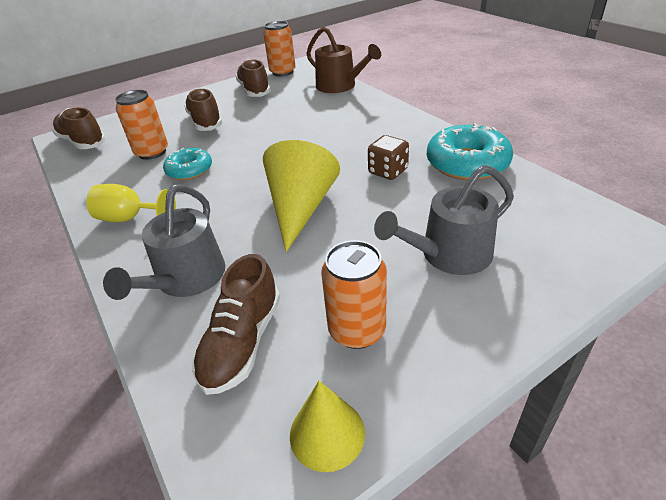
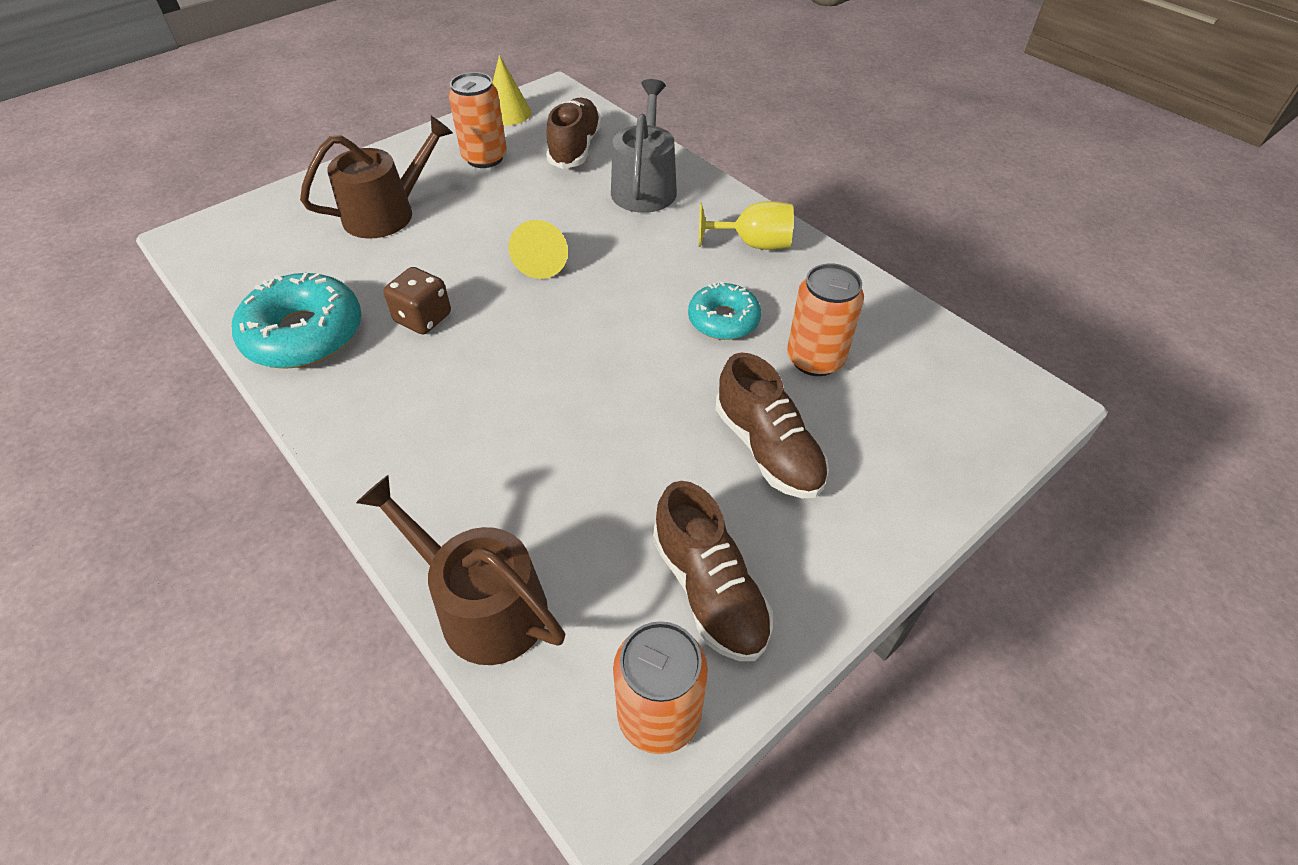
camera: 170 degrees right, 10 degrees up
(83, 142) = (974, 387): brown shoe -> none
(301, 208) = (543, 260): yellow cone -> yellow cone, size x0.61
(449, 254) = (387, 213): grey watering can -> brown watering can

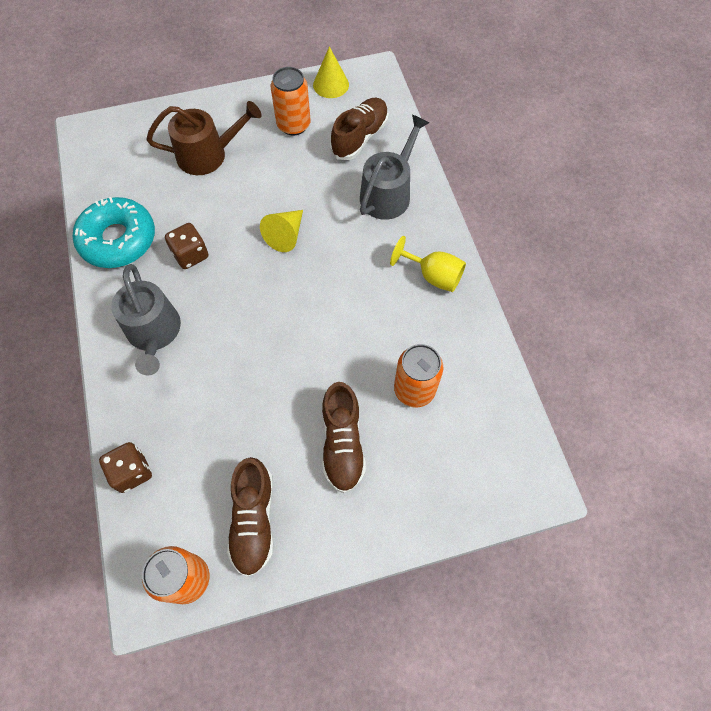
camera: 25 degrees right, 15 degrees up
(419, 420) = (154, 333): none -> grey watering can
(482, 605) = (132, 472): brown watering can -> brown dice
(723, 320) = (374, 333): turquoise donut -> none

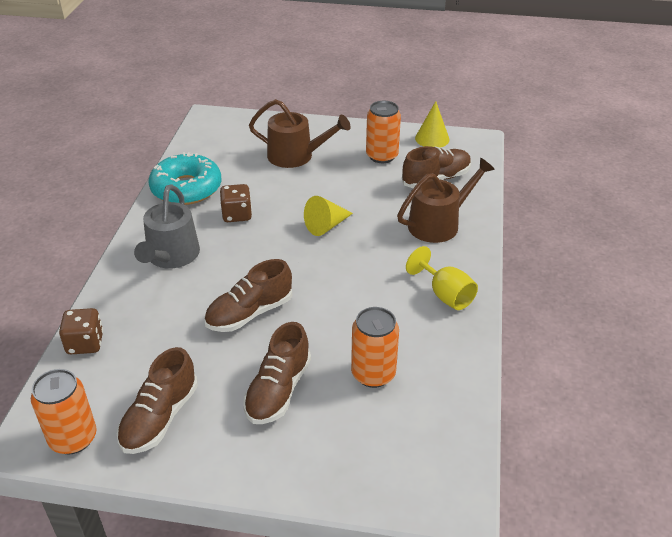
camera: 25 degrees right, 25 degrees down
(270, 369) = (249, 313): none -> brown shoe
(388, 193) = (438, 224): grey watering can -> brown watering can

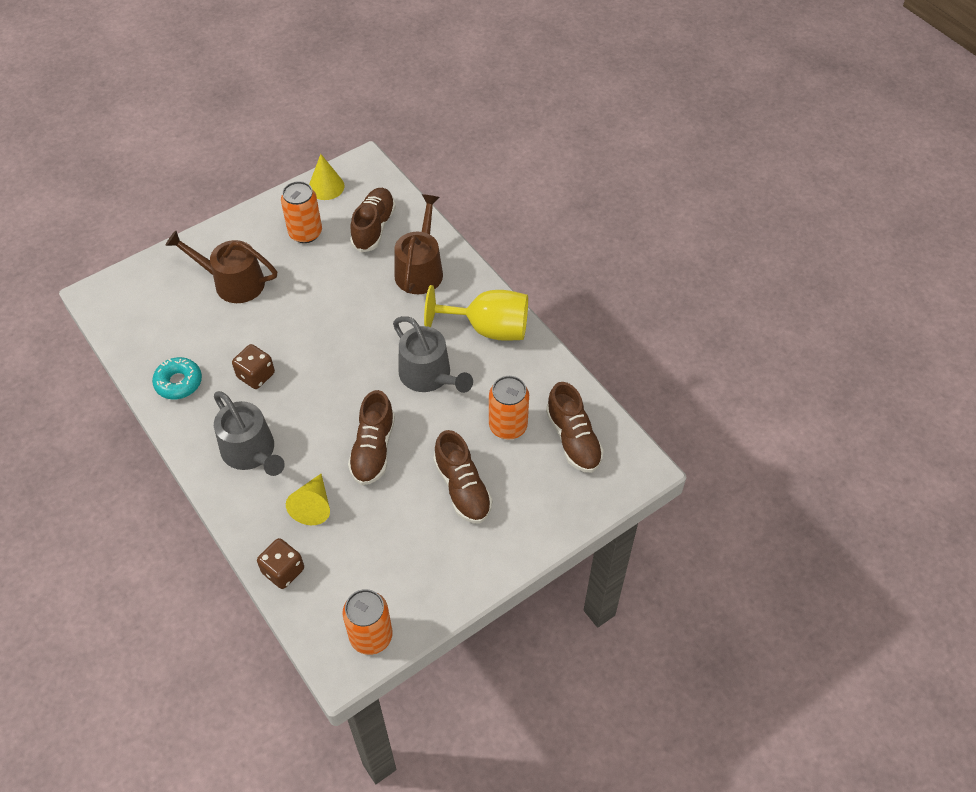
camera: 45 degrees left, 15 degrees up
(160, 418) = (410, 572): brown shoe -> brown shoe (573, 439)
(186, 188) = (178, 382): turquoise donut -> turquoise donut, size x0.61
(296, 156) = (233, 282): brown watering can -> brown watering can turned 135 degrees counterclockwise
(326, 226) = (339, 333): yellow cone -> yellow cone (313, 506)
(355, 295) = (429, 375): none -> grey watering can
(445, 295) = (488, 328): yellow goblet -> yellow goblet, size x1.53

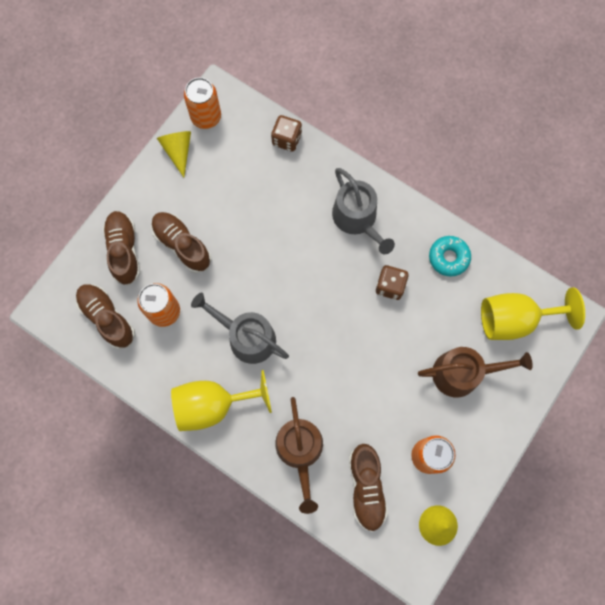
camera: 160 degrees right, 20 degrees up
(153, 309) = (514, 319): none -> yellow goblet
(251, 452) = (357, 219): grey watering can -> grey watering can turned 150 degrees counterclockwise
(313, 506) = (289, 192): yellow cone -> yellow cone (178, 151)
(373, 449) = (264, 253): brown shoe -> brown shoe (124, 251)

